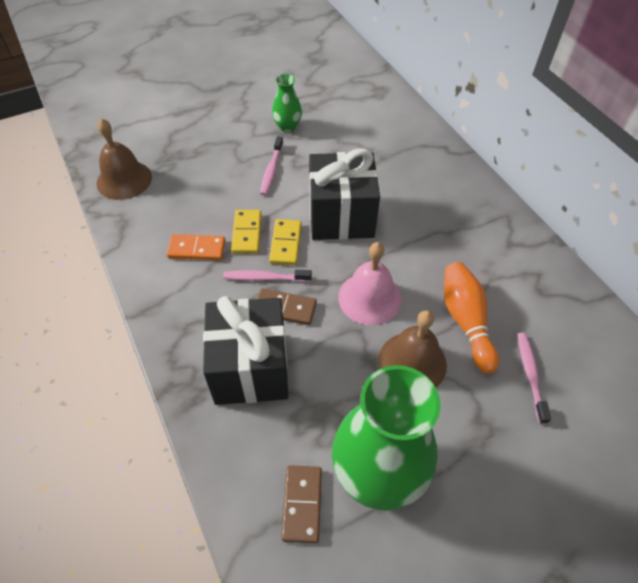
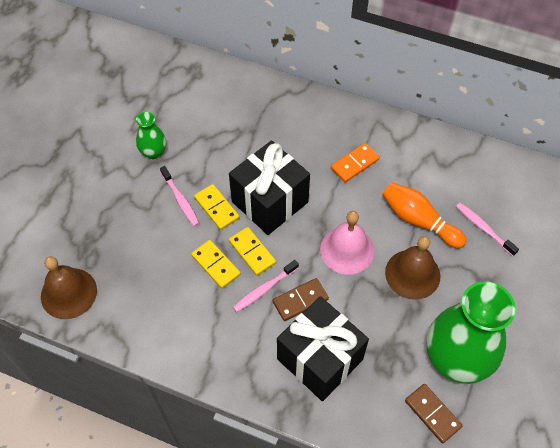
camera: 40 degrees left, 5 degrees up
(197, 249) = (192, 305): orange domino -> orange domino (354, 164)
(293, 193) = (217, 208): none -> yellow domino

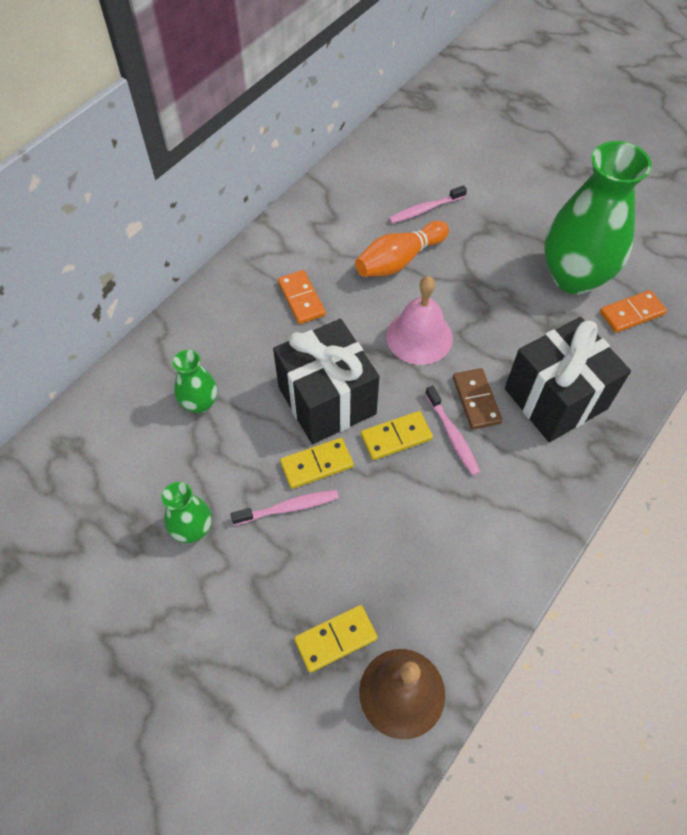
camera: 75 degrees left, 0 degrees up
(215, 265) = (404, 483): yellow domino -> yellow domino (336, 639)
(245, 129) = (200, 403): none -> green vase
(412, 274) = (465, 285): brown bell -> none
(432, 414) = (631, 313): brown domino -> orange domino

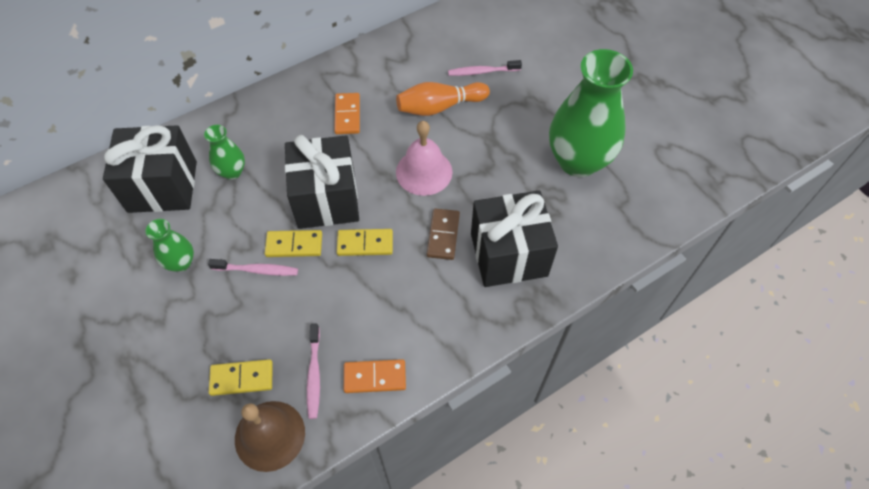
camera: 20 degrees right, 0 degrees up
(123, 446) = (162, 186): none -> black gift
(452, 435) = (409, 256): pink toothbrush -> pink toothbrush (314, 374)
(631, 313) = (612, 205): orange domino -> orange domino (375, 377)

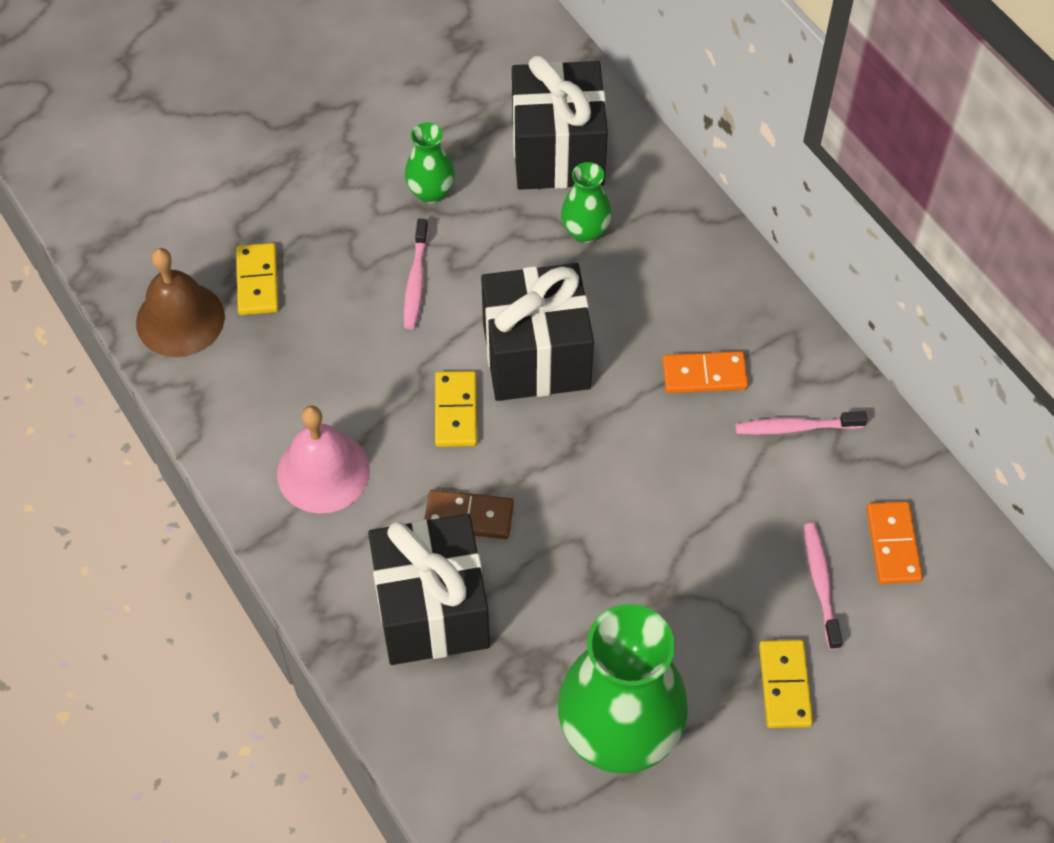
camera: 90 degrees right, 0 degrees up
(294, 245) = (456, 321): yellow domino -> yellow domino (785, 685)
(314, 374) = (255, 361): pink toothbrush -> pink toothbrush (795, 427)
(375, 377) = (246, 432): orange domino -> orange domino (893, 544)
(424, 172) = (590, 489): pink bell -> pink bell (323, 472)
(439, 107) = (731, 512): orange bowling pin -> none

